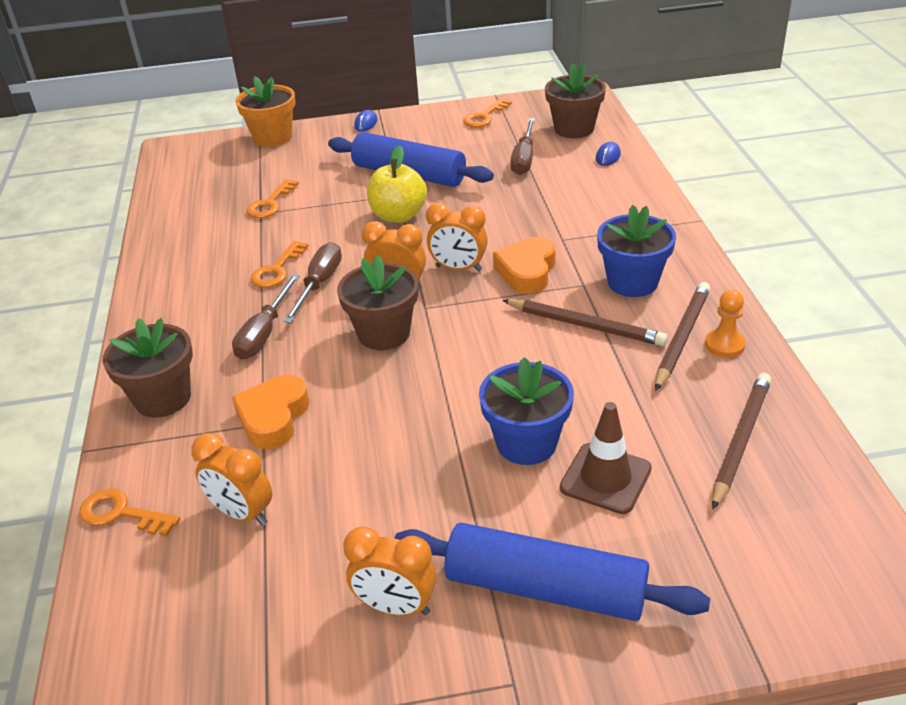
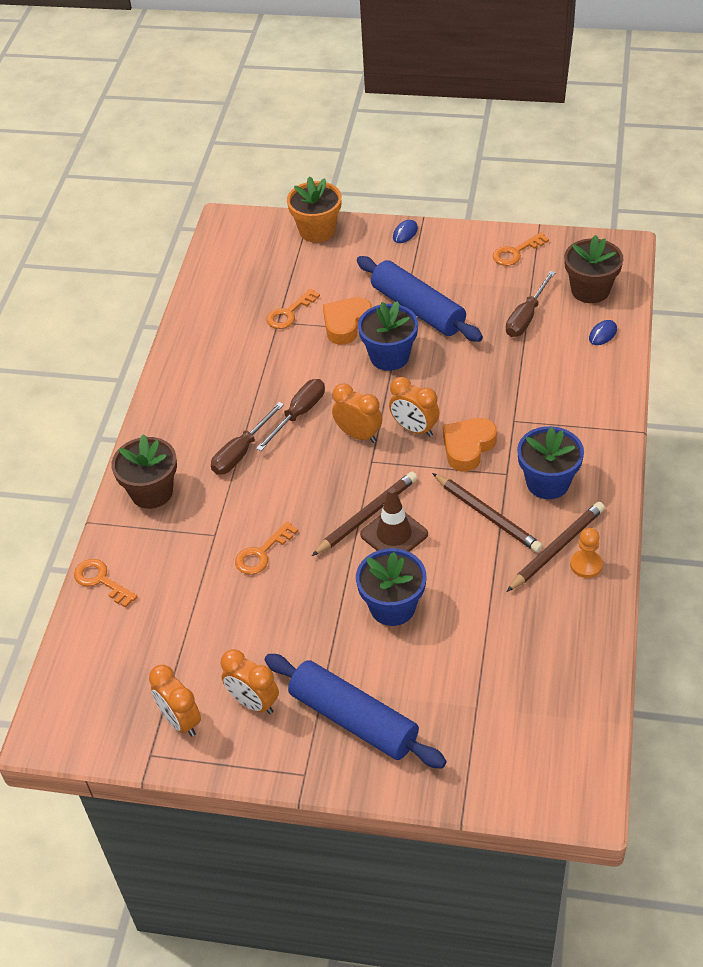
camera: 20 degrees right, 10 degrees up
(242, 513) = (179, 604): orange clock -> orange clock (180, 721)
(273, 417) = (223, 532): orange heart -> orange heart (346, 324)
(277, 270) = (271, 390): orange key -> orange key (262, 553)
(384, 333) = (330, 478): brown flower pot -> none
(398, 216) = (389, 356): yellow apple -> blue flower pot
(605, 478) = (434, 652): brown traffic cone -> brown traffic cone (394, 534)
(740, 440) = (547, 651): brown pencil -> brown pencil (367, 515)

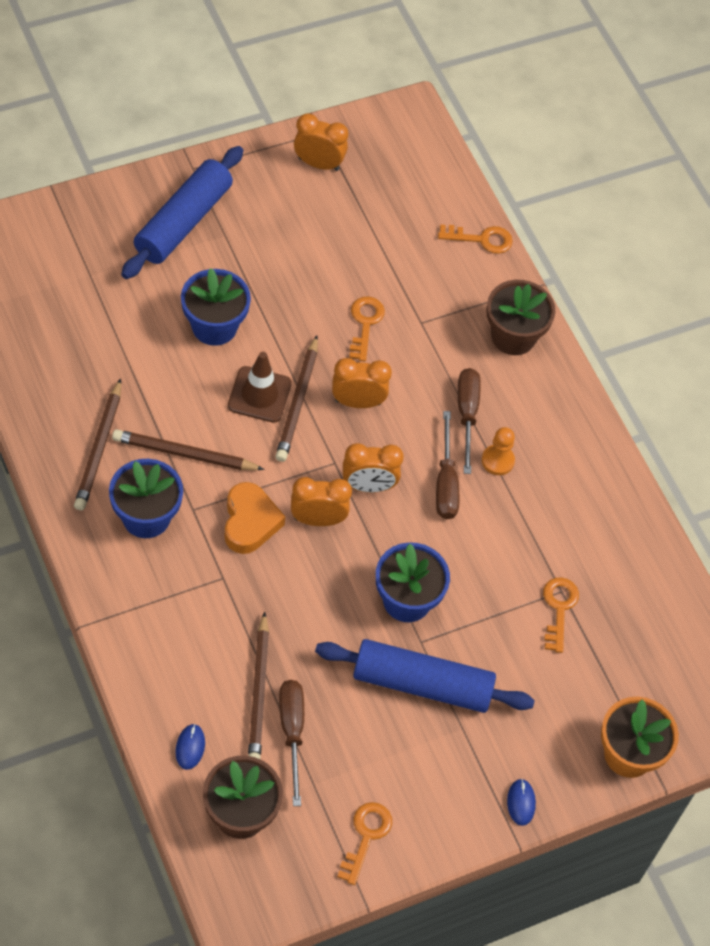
camera: 135 degrees right, 10 degrees up
(253, 702) = (272, 201): orange clock -> orange clock (357, 402)
(346, 324) = (485, 623): orange heart -> none
(353, 720) = (183, 222): blue rolling pin -> blue rolling pin turned 60 degrees counterclockwise
(534, 345) = (259, 692): none -> brown pencil
(586, 565) = (63, 443): orange pawn -> orange pawn (497, 461)

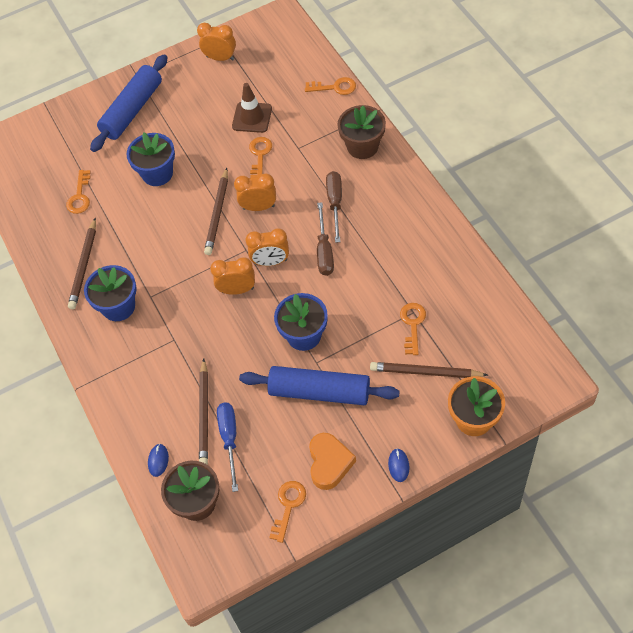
camera: 10 degrees right, 0 degrees up
(98, 342) = (80, 196): none -> orange key
(184, 454) = (142, 260): brown pencil -> brown pencil (425, 372)
(250, 522) = (190, 299): orange heart -> orange heart (329, 463)
(259, 395) = (191, 213): brown traffic cone -> brown traffic cone (252, 117)
(292, 732) = (229, 439): brown screwdriver -> blue screwdriver
(497, 461) = (359, 230): orange pawn -> none

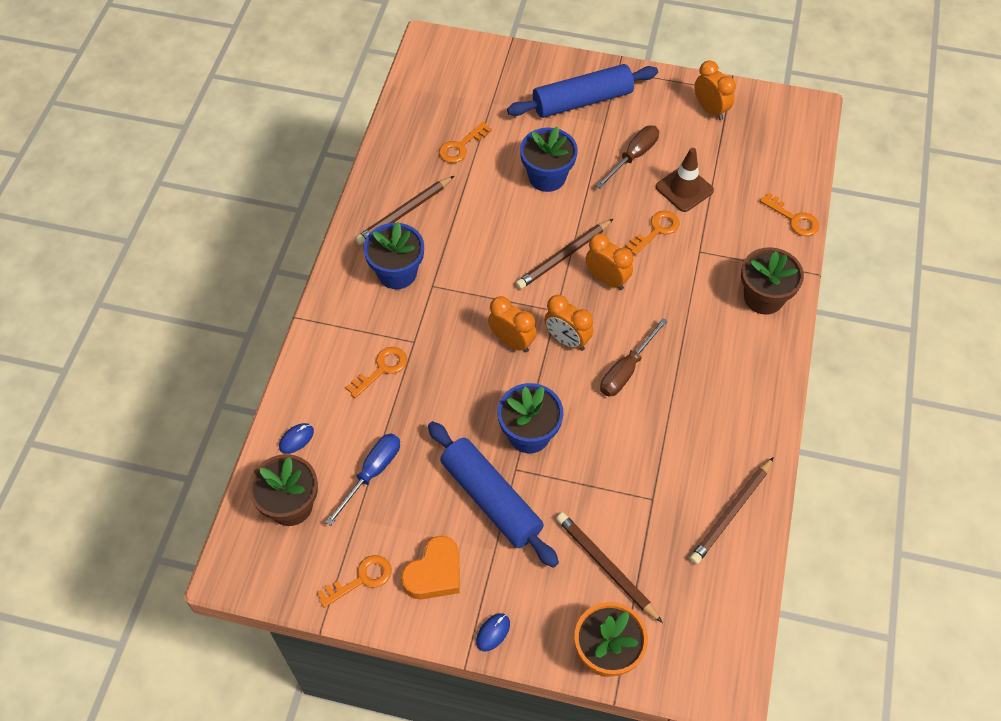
camera: 35 degrees right, 0 degrees up
(204, 415) = (373, 432): brown pencil -> brown pencil (731, 513)
(335, 203) = (682, 332): brown screwdriver -> brown screwdriver (633, 156)
(412, 324) = (639, 510): orange key -> orange key (381, 369)

